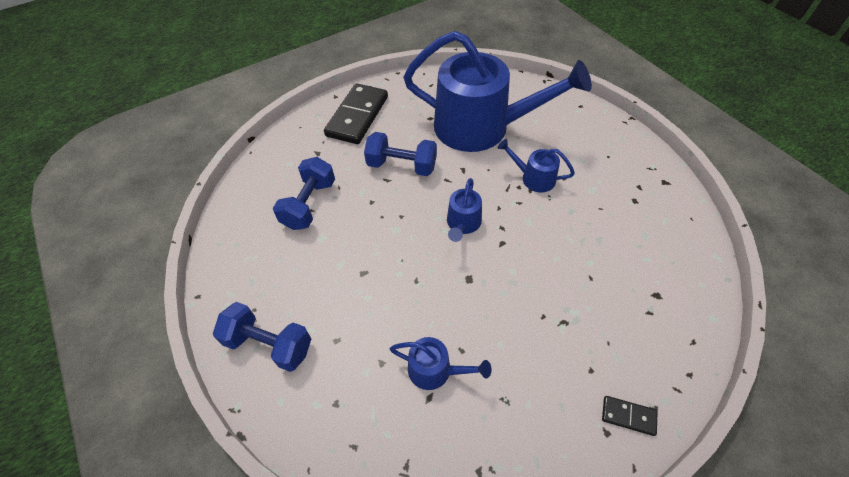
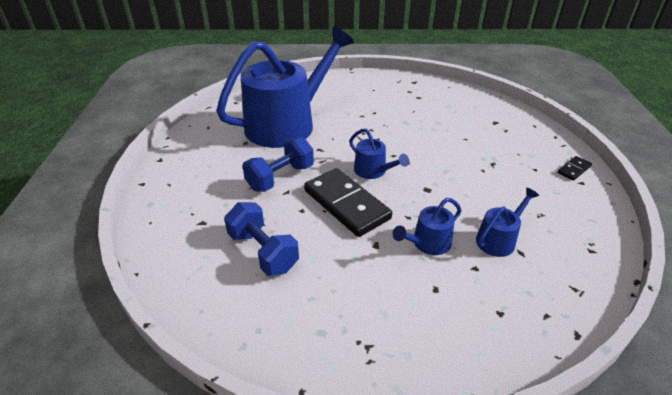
camera: 60 degrees left, 15 degrees down
(269, 344) = (410, 342): blue dumbbell -> none
(357, 116) = (189, 180): black domino -> black domino (346, 204)
(534, 178) = (362, 123): blue watering can -> blue watering can (428, 243)

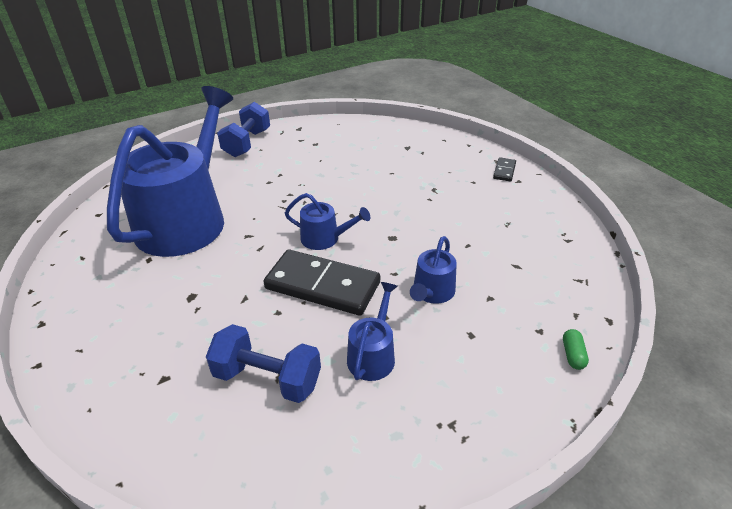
camera: 30 degrees left, 0 degrees up
(280, 177) = (225, 285): blue dumbbell -> blue dumbbell (247, 143)
(498, 239) = (490, 261): blue watering can -> blue watering can (373, 355)
(515, 346) = (572, 355): none -> green capsule

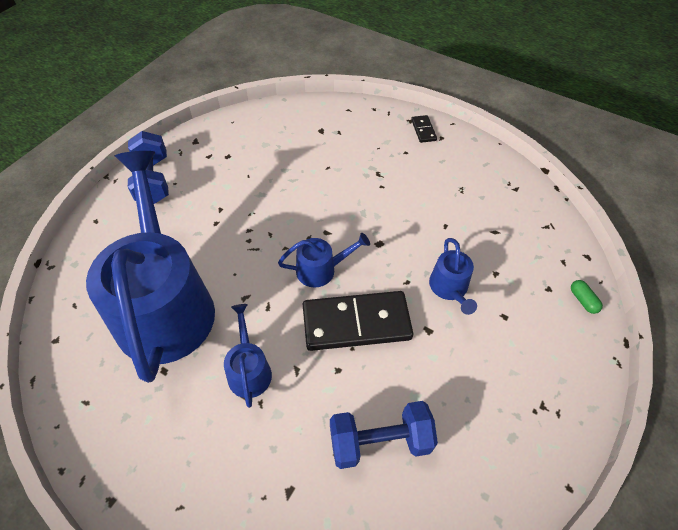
camera: 30 degrees left, 15 degrees up
(373, 355) = (446, 373): blue watering can -> blue watering can (249, 370)

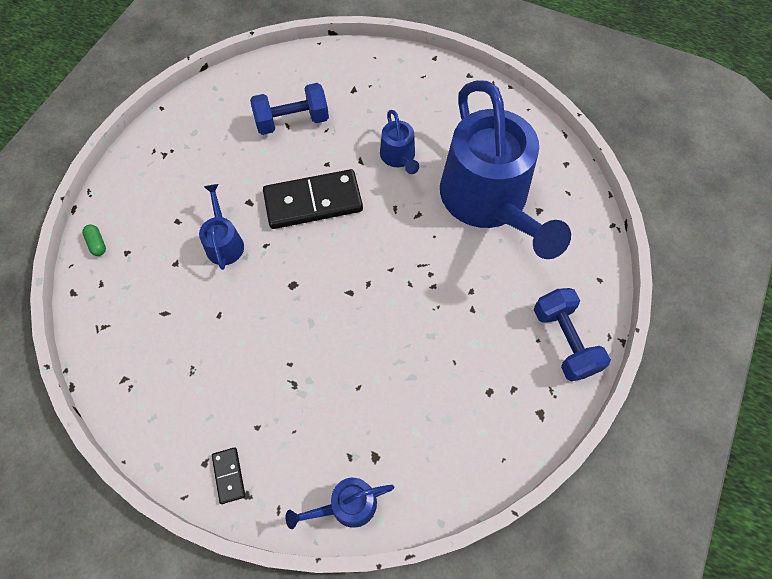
camera: 175 degrees right, 10 degrees up
(321, 270) = (350, 249): blue watering can -> blue watering can (347, 505)

